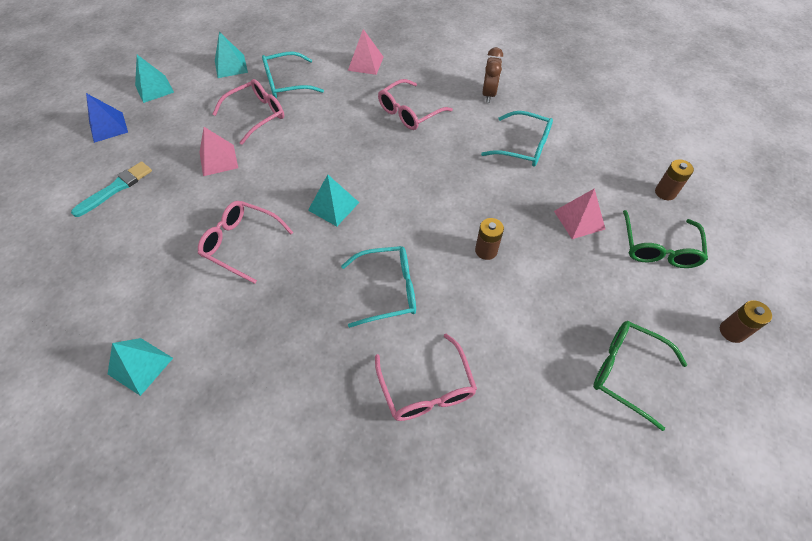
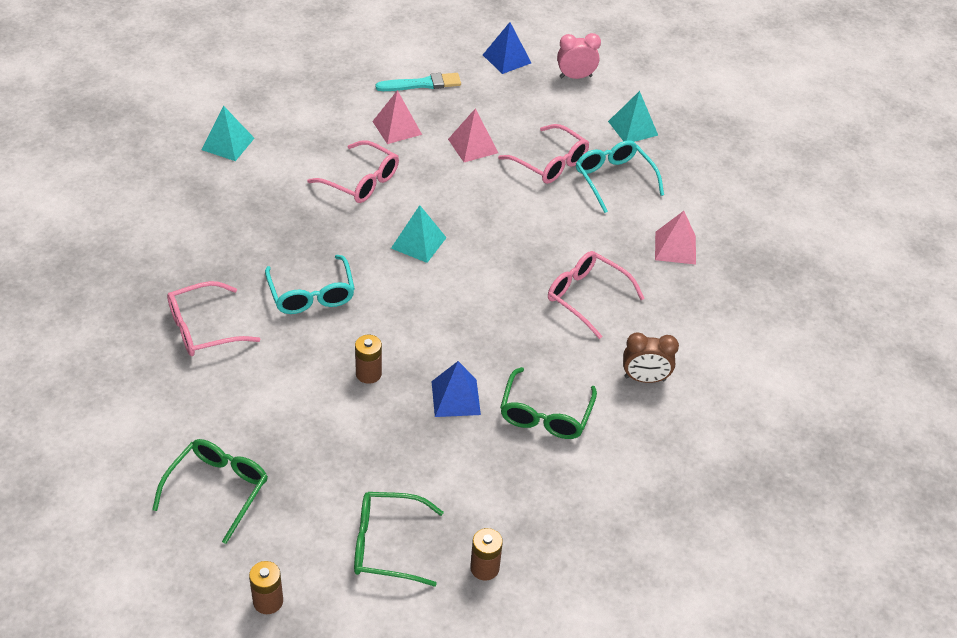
camera: 80 degrees right, 10 degrees down
(116, 188) = (422, 84): turquoise brush -> turquoise brush turned 45 degrees counterclockwise
(154, 88) = (575, 77): turquoise pyramid -> pink clock
(241, 243) = (361, 181): pink glasses -> pink glasses turned 105 degrees clockwise
(510, 195) = (455, 398): none -> blue pyramid
(523, 147) = (545, 414): turquoise glasses -> green glasses
(579, 220) = (424, 465): pink pyramid -> pink pyramid (397, 128)

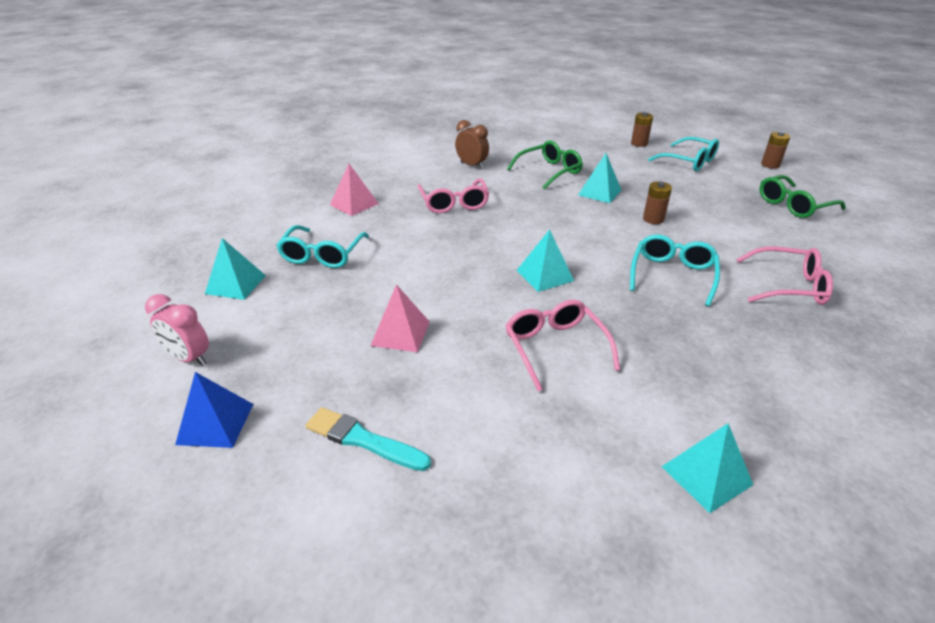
camera: 140 degrees left, 10 degrees down
(386, 545) = (689, 161): green glasses -> turquoise glasses
(397, 128) = (459, 391): pink pyramid -> none
(455, 398) = (599, 192): blue pyramid -> turquoise pyramid
(550, 163) = (352, 287): pink glasses -> none

